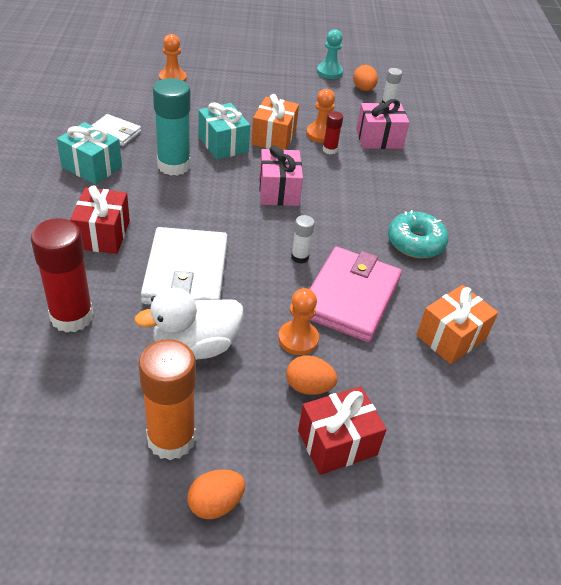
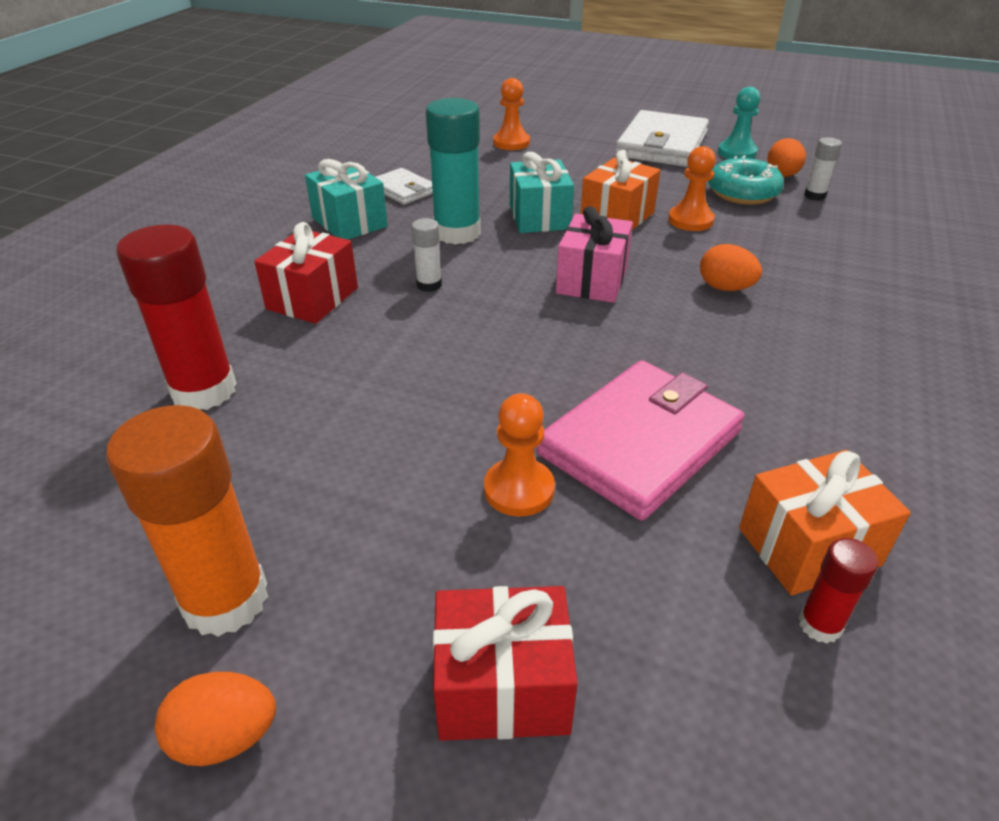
camera: 25 degrees right, 5 degrees down
(186, 272) = (396, 362): white wallet -> white wallet (661, 145)
(195, 346) = (349, 465): white duck -> none
(299, 257) = (581, 370): white glue stick -> white glue stick (429, 285)
(308, 387) = (498, 572): orange egg -> orange egg (725, 288)
(329, 150) = (696, 240): red glue stick -> red glue stick (820, 625)
(379, 139) = (783, 235): pink gift -> none
(415, 243) = (792, 382): turquoise donut -> turquoise donut (742, 193)

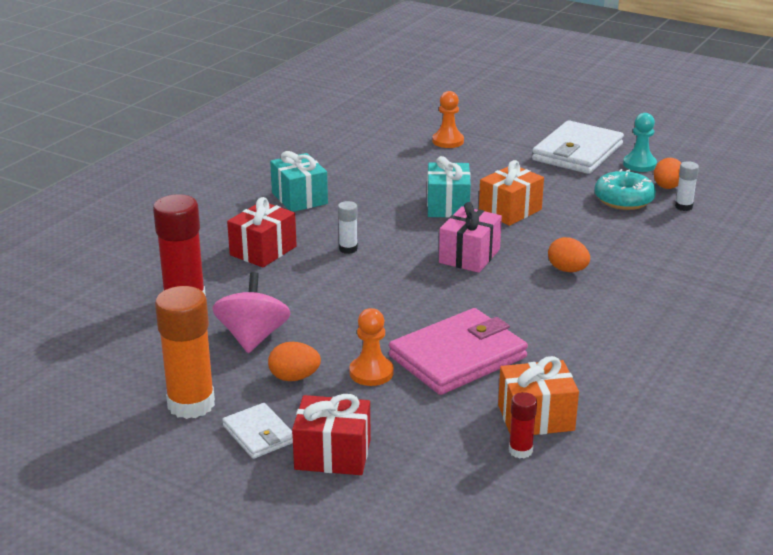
camera: 10 degrees right, 10 degrees down
(225, 737) = (187, 456): orange egg -> orange egg (294, 377)
(317, 444) = (253, 337): none -> pink spinning top
(403, 190) = (346, 175): white wallet -> white wallet (259, 434)
(457, 233) = (379, 213): turquoise glue stick -> none
(690, 220) = (568, 218): orange pawn -> none

